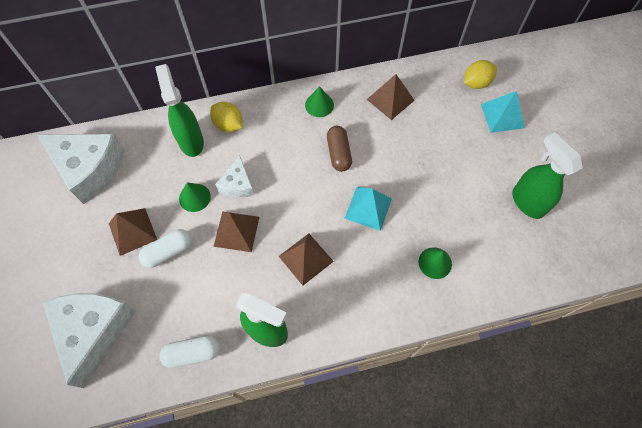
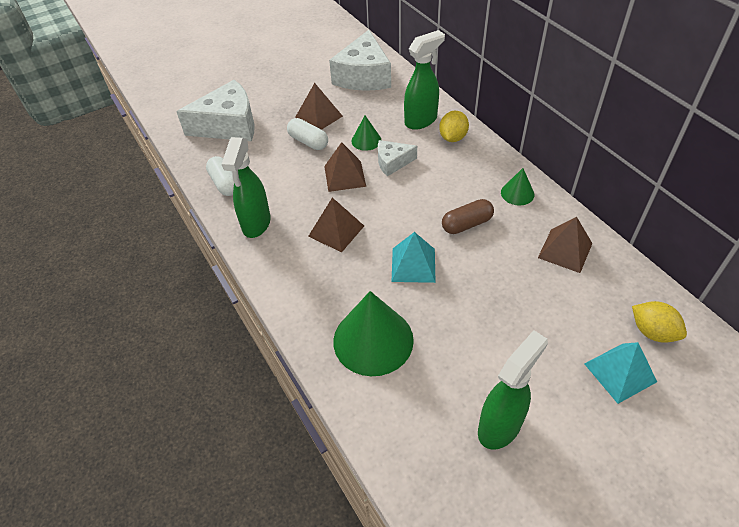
camera: 75 degrees right, 15 degrees down
(435, 263) = (373, 340): green cone -> green cone, size x2.02

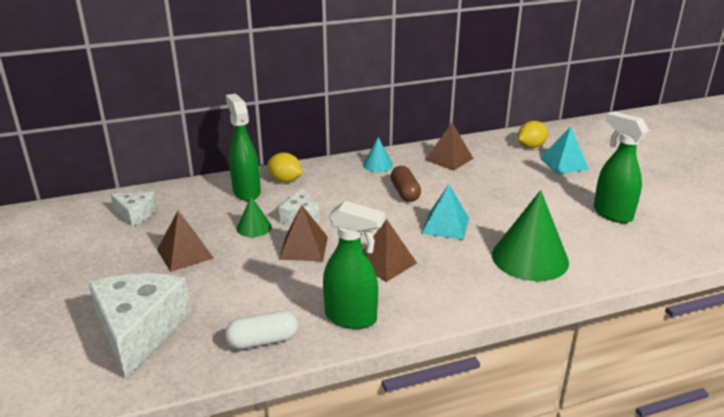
camera: 80 degrees left, 20 degrees down
(308, 142) = (227, 266): white capsule -> none
(363, 76) = (135, 214): white cheese -> white cheese, size x0.53
(517, 193) = (377, 165): green cone -> turquoise cone

